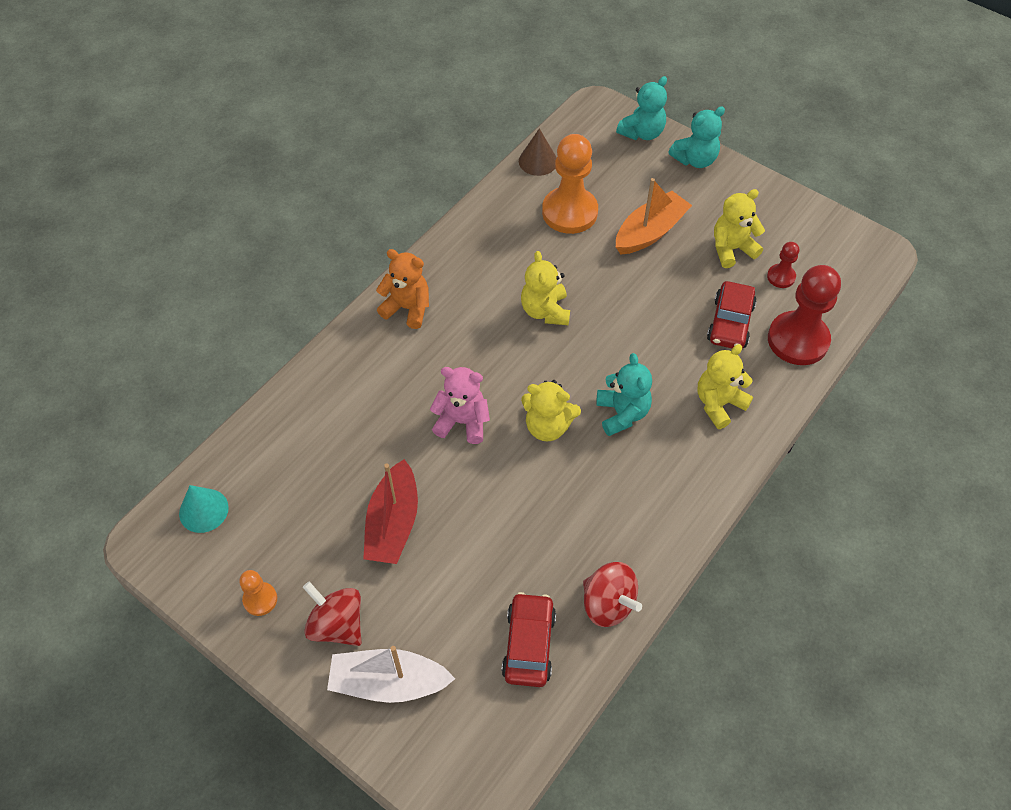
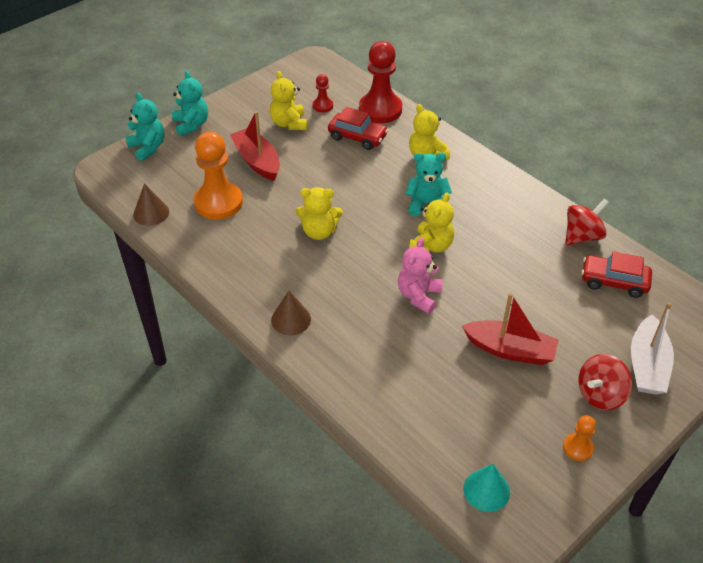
camera: 80 degrees left, 10 degrees down
(407, 308) = (291, 319): orange teddy bear -> brown cone
(650, 232) = (257, 161): orange boat -> red boat

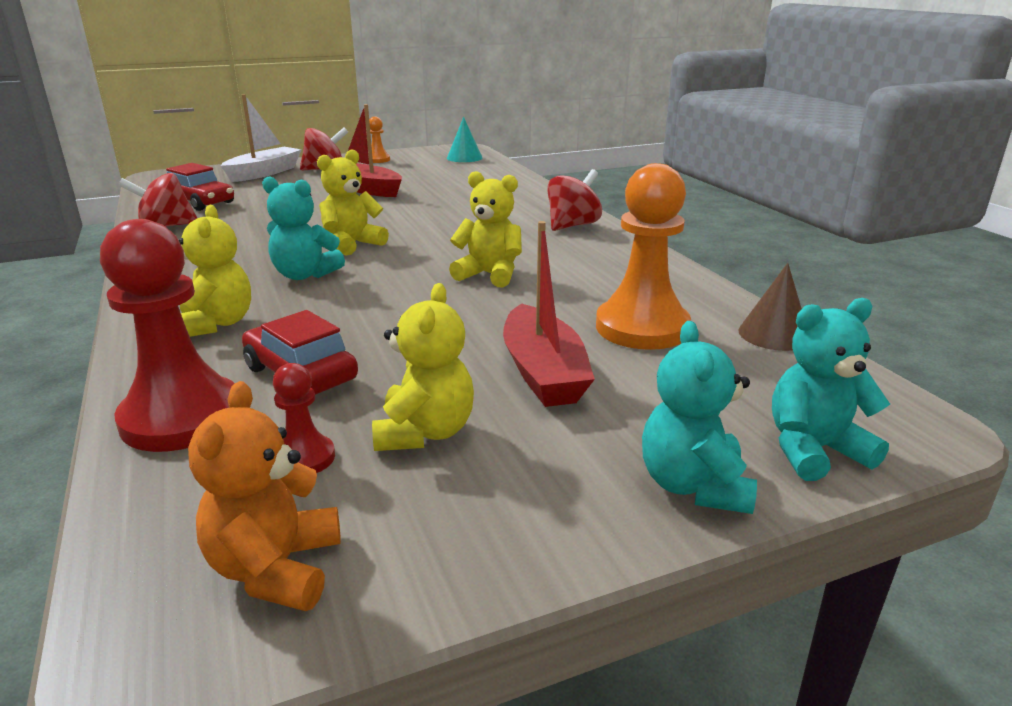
camera: 160 degrees left, 20 degrees down
(148, 147) = (814, 450): turquoise teddy bear -> turquoise teddy bear turned 90 degrees clockwise
(291, 319) = (572, 225): brown cone -> red spinning top
(302, 78) = (276, 569): none -> orange teddy bear
(419, 296) = (413, 220): pink teddy bear -> none

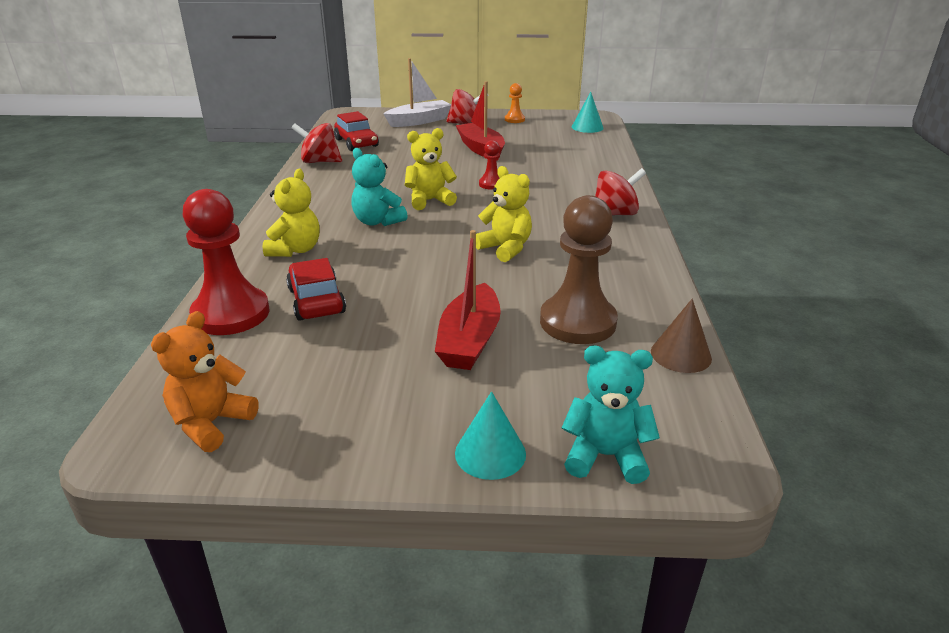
camera: 25 degrees right, 5 degrees up
(304, 458) = (275, 360): red pawn -> red pawn (491, 184)
(425, 432) = (355, 363): yellow teddy bear -> none
(642, 328) = (577, 322): orange pawn -> brown pawn
(693, 486) = (490, 453): turquoise teddy bear -> turquoise cone

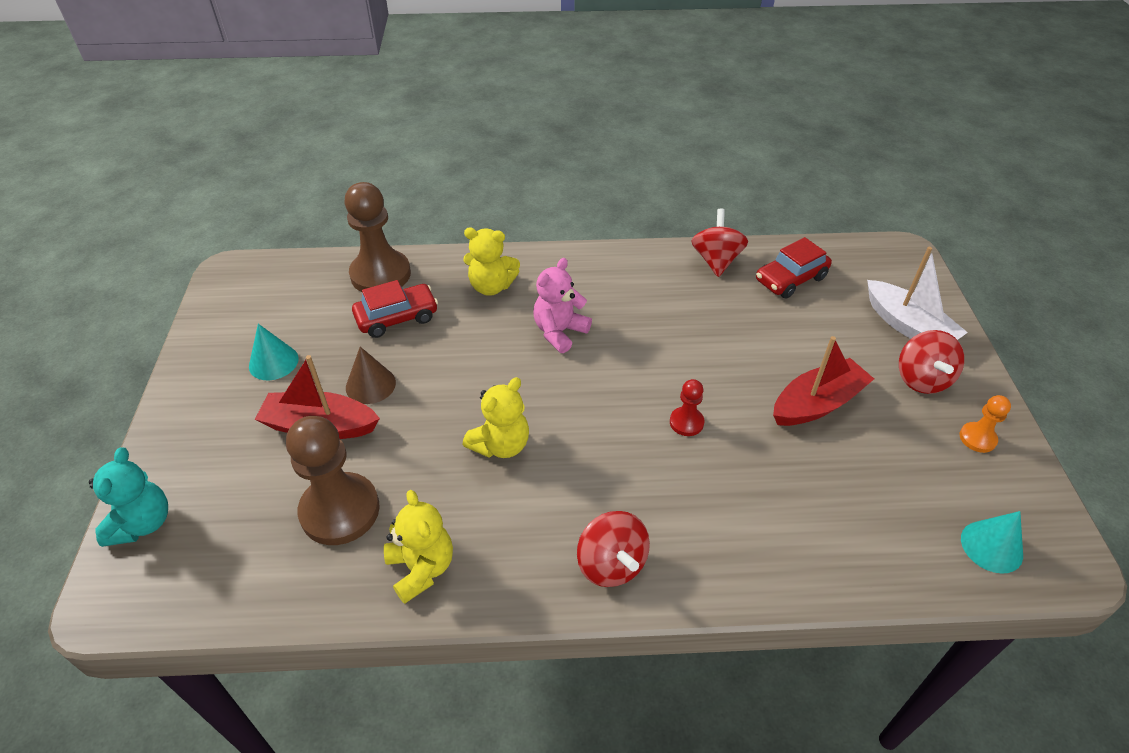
camera: 85 degrees right, 15 degrees up
(211, 423) = (243, 299): orange teddy bear -> none
(231, 314) = (380, 274): red pawn -> brown pawn
(377, 221) = (559, 332): turquoise teddy bear -> pink teddy bear
(429, 201) = (622, 367): yellow teddy bear -> yellow teddy bear (421, 568)
(490, 453) = (169, 449): turquoise cone -> turquoise cone (273, 362)
(681, 354) = (267, 600): brown cone -> brown cone (370, 385)

